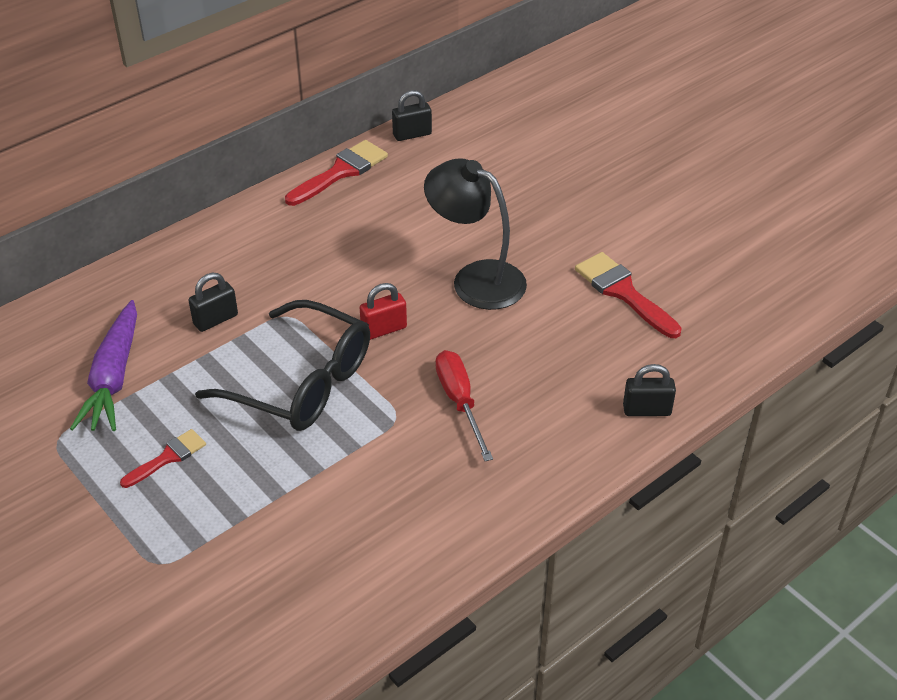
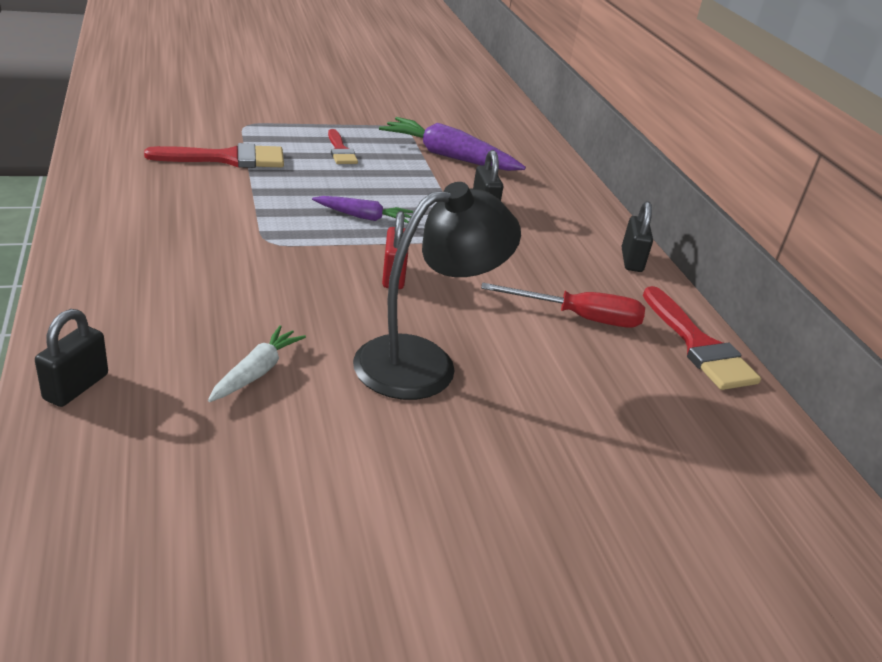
camera: 110 degrees right, 10 degrees down
(302, 382) = (363, 217): black glasses -> purple carrot
(412, 134) = (774, 434): black padlock -> black padlock (631, 260)
(460, 402) = (246, 277): red screwdriver -> red screwdriver (579, 317)
(557, 343) = (256, 372): none -> white carrot
(623, 292) = (287, 476): red brush -> red brush (227, 158)

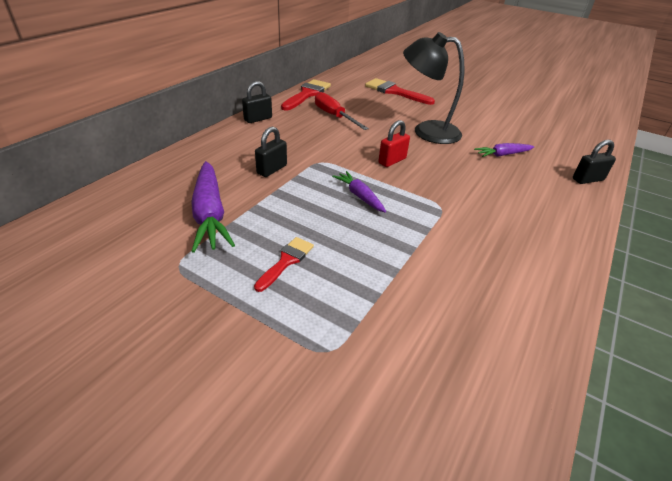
camera: 130 degrees left, 5 degrees up
(227, 158) = (401, 299): red brush -> red brush (395, 92)
(256, 372) = (503, 155): white carrot -> purple carrot

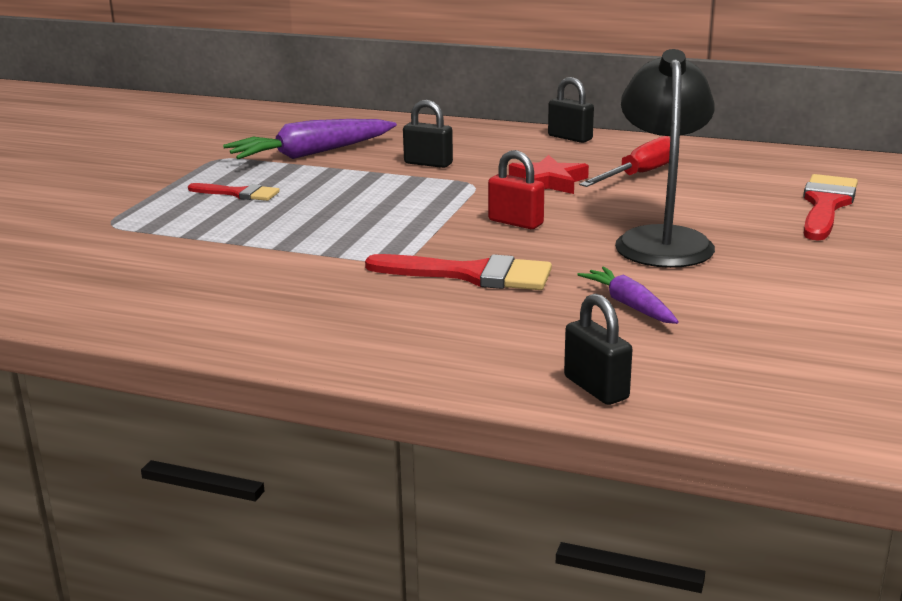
camera: 80 degrees right, 15 degrees down
(307, 94) = (706, 150): red brush -> red brush (471, 275)
(331, 140) = (548, 182): none -> red star
(359, 196) = (393, 212): purple carrot -> none

